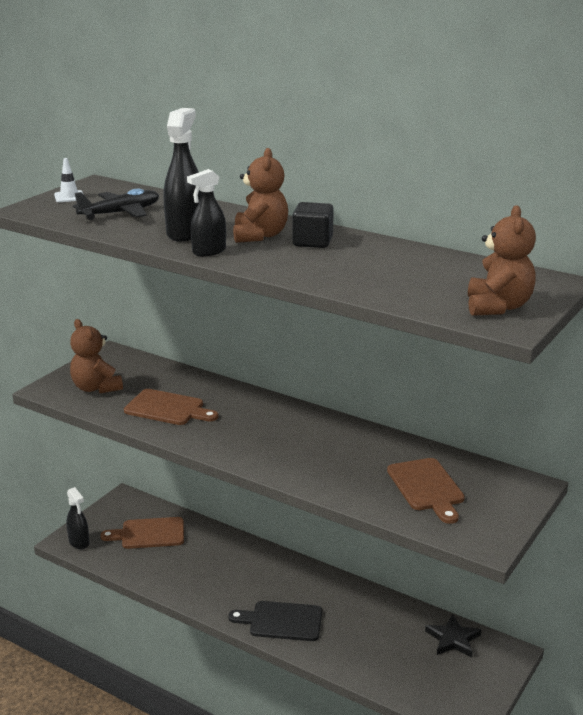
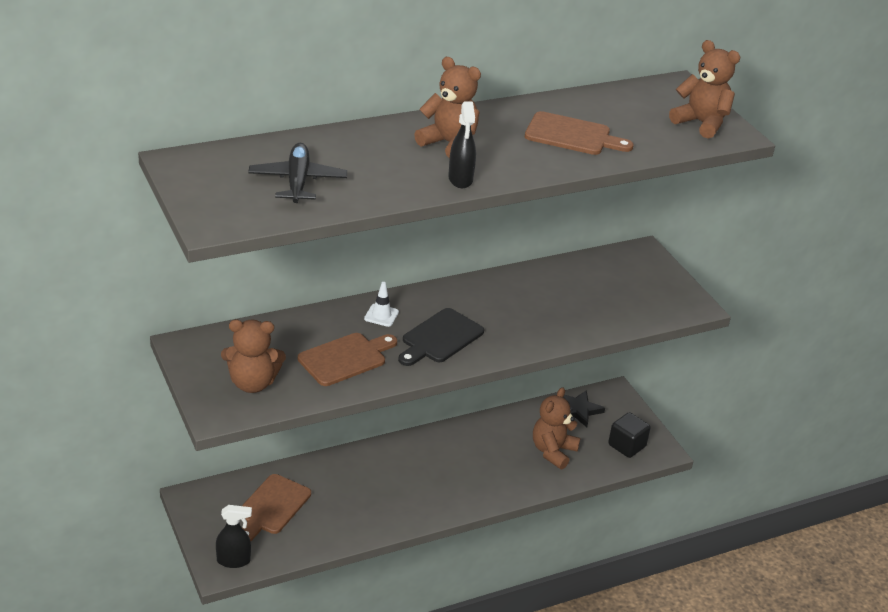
camera: 60 degrees left, 10 degrees up
(69, 197) = (204, 189): white traffic cone -> white traffic cone (381, 315)
(185, 233) = (397, 172): black spray bottle -> none
(281, 621) = (477, 486): black cutting board -> black cutting board (440, 338)
(312, 242) = (493, 129): black cube -> black cube (627, 445)
(377, 647) = (553, 451): none -> brown teddy bear
(427, 487) = (605, 293): brown cutting board -> brown cutting board (572, 135)

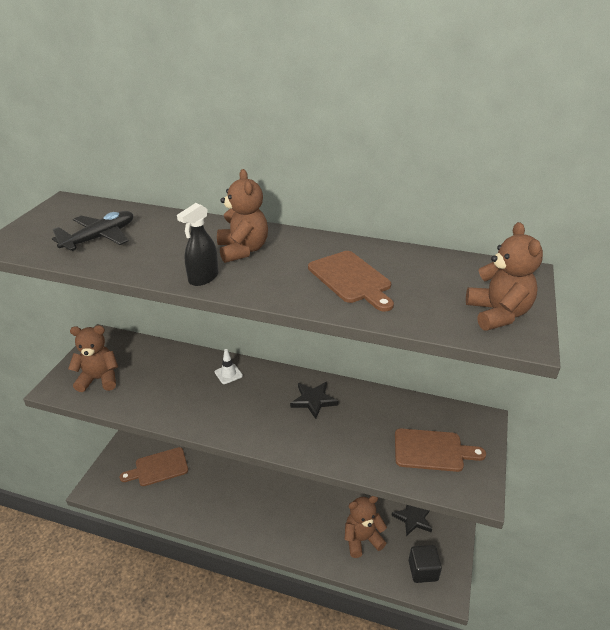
camera: 45 degrees right, 0 degrees up
(233, 560) = (103, 488): black spray bottle -> none
(252, 383) = (99, 379): brown teddy bear -> brown teddy bear turned 135 degrees clockwise
(345, 358) = (168, 391): brown cutting board -> brown cutting board (432, 450)
(440, 338) = (243, 409): black cutting board -> none
(492, 300) = (313, 400): none -> black star

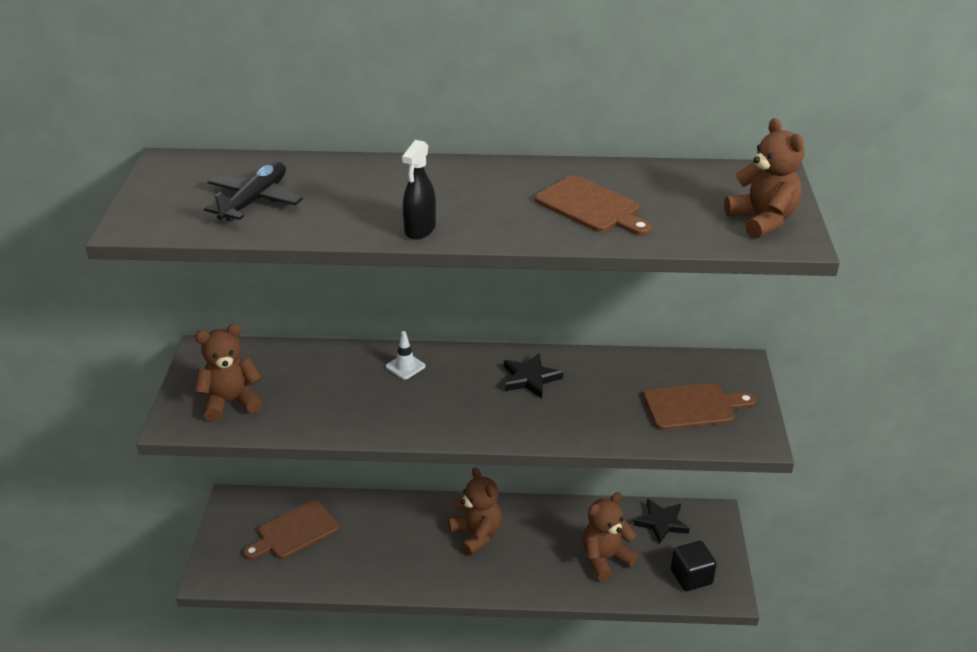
camera: 15 degrees left, 0 degrees up
(243, 250) = (446, 192): brown teddy bear -> brown teddy bear (476, 535)

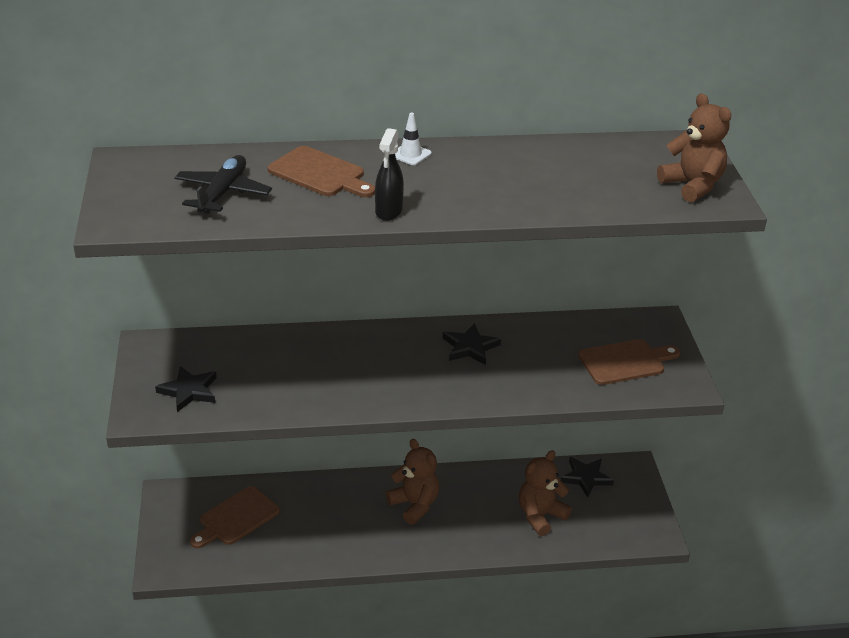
camera: 10 degrees left, 0 degrees up
(231, 402) = (189, 391): brown teddy bear -> black star
(405, 366) = (349, 345): white traffic cone -> white traffic cone (410, 154)
(591, 207) = (538, 181): brown cutting board -> brown cutting board (320, 174)
(691, 577) = (622, 524): black cube -> none

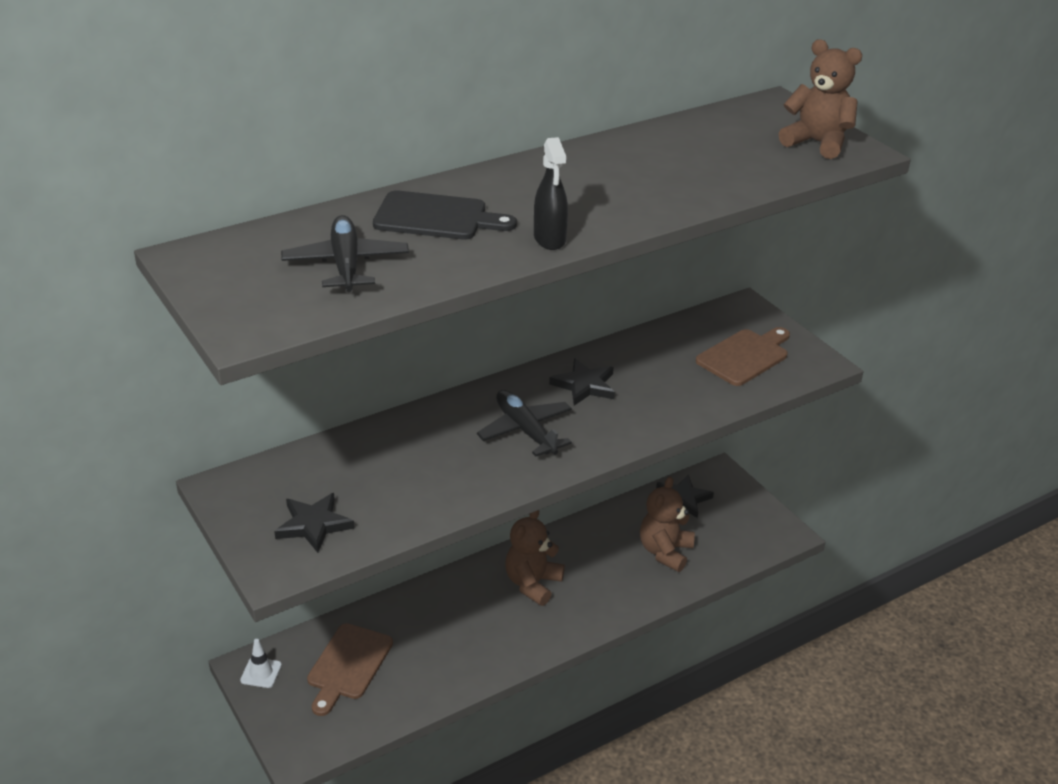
camera: 25 degrees left, 0 degrees up
(320, 174) = (436, 217): brown cutting board -> black cutting board
(395, 369) = (525, 430): none -> black plane
(410, 154) = (514, 175): white traffic cone -> white traffic cone (261, 673)
(414, 505) = (532, 584): brown teddy bear -> brown teddy bear turned 90 degrees counterclockwise

